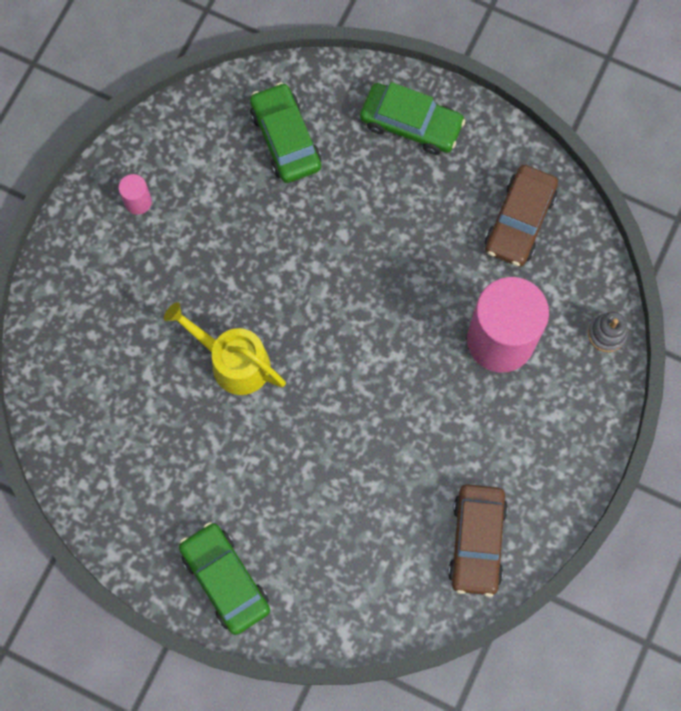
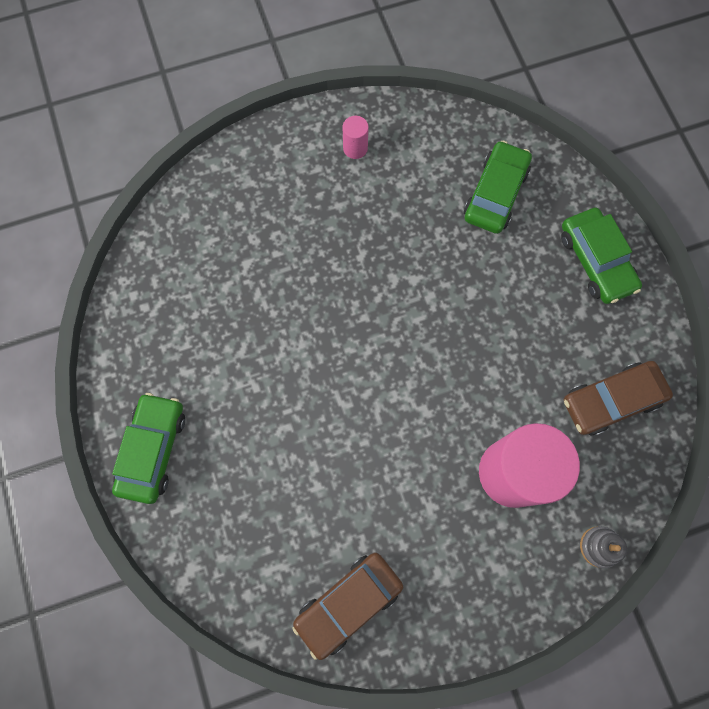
camera: 45 degrees right, 0 degrees up
(233, 362) = (309, 308): yellow watering can -> none

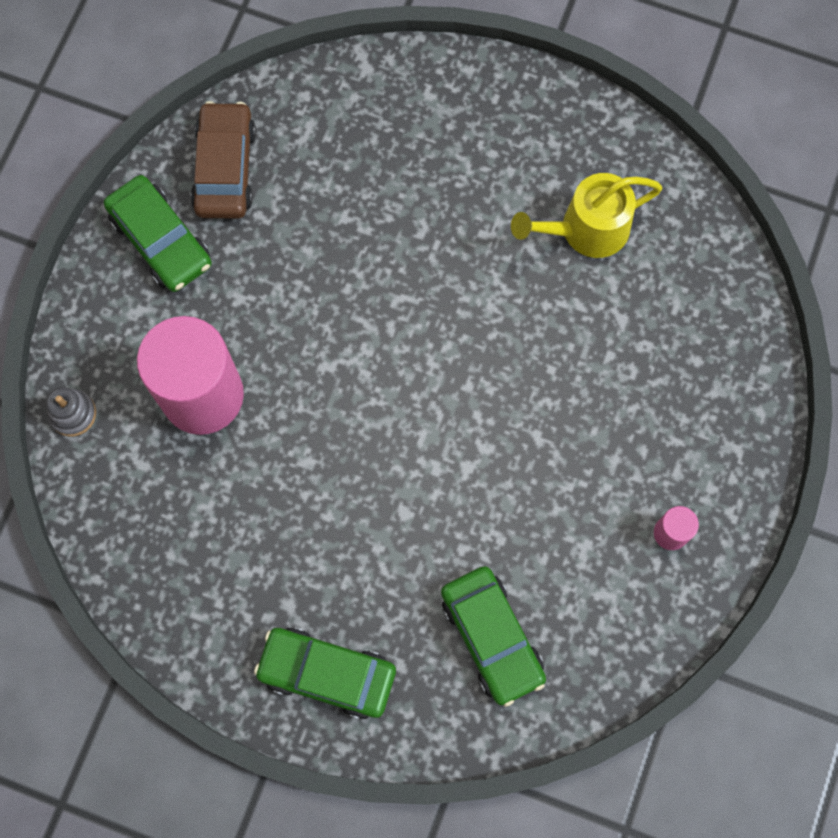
camera: 130 degrees right, 0 degrees up
(153, 450) = (499, 108): green car -> green car (161, 240)
(201, 327) = (586, 230): none -> yellow watering can
(611, 400) = (181, 550): brown car -> none

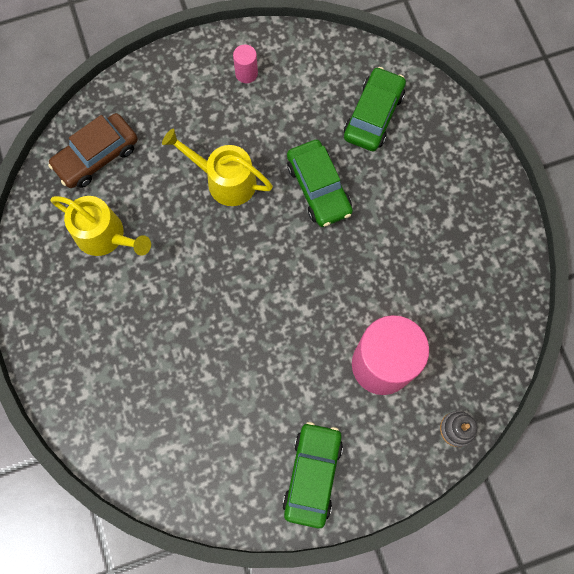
camera: 130 degrees left, 0 degrees up
(225, 168) = (233, 477): brown car -> brown car (96, 156)
(327, 673) = (462, 176): green car -> green car (318, 188)
(549, 400) = (225, 180): none -> yellow watering can

